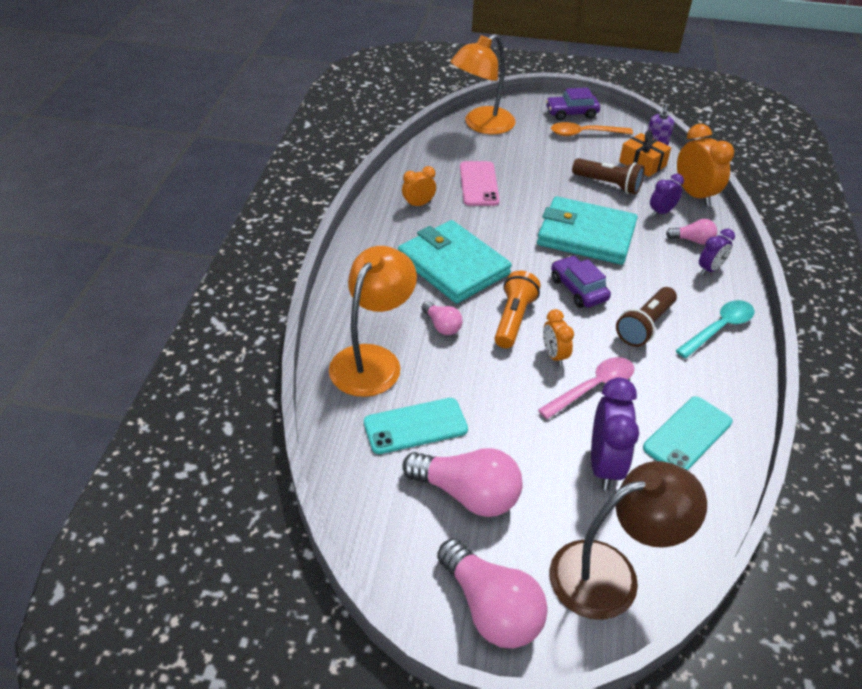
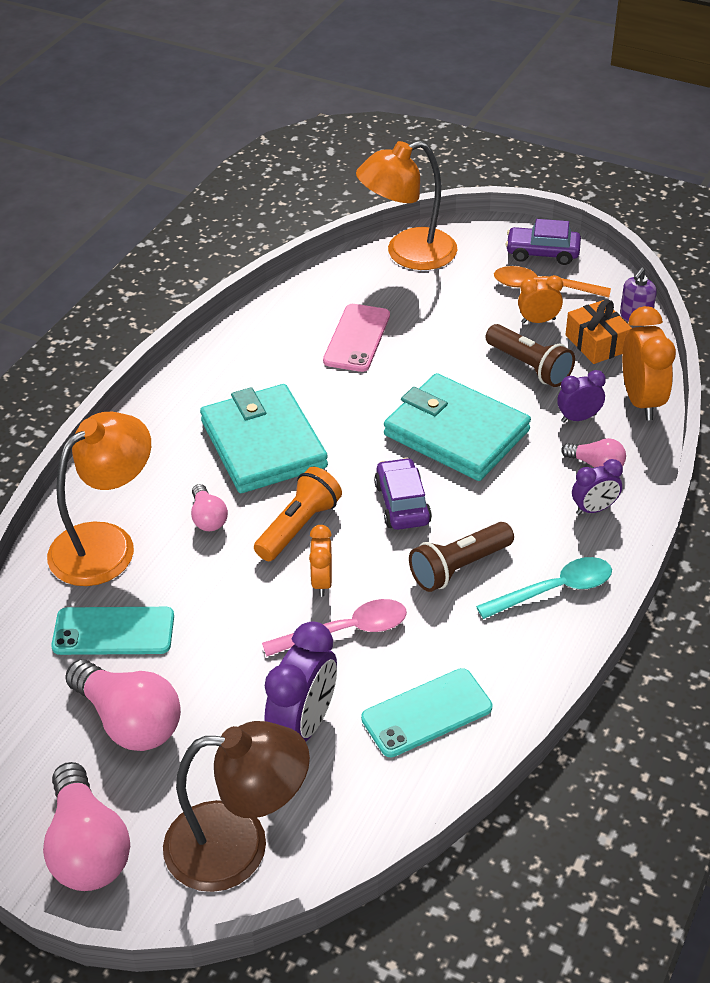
camera: 20 degrees right, 0 degrees up
(418, 204) = (264, 354): orange clock -> orange clock (538, 321)

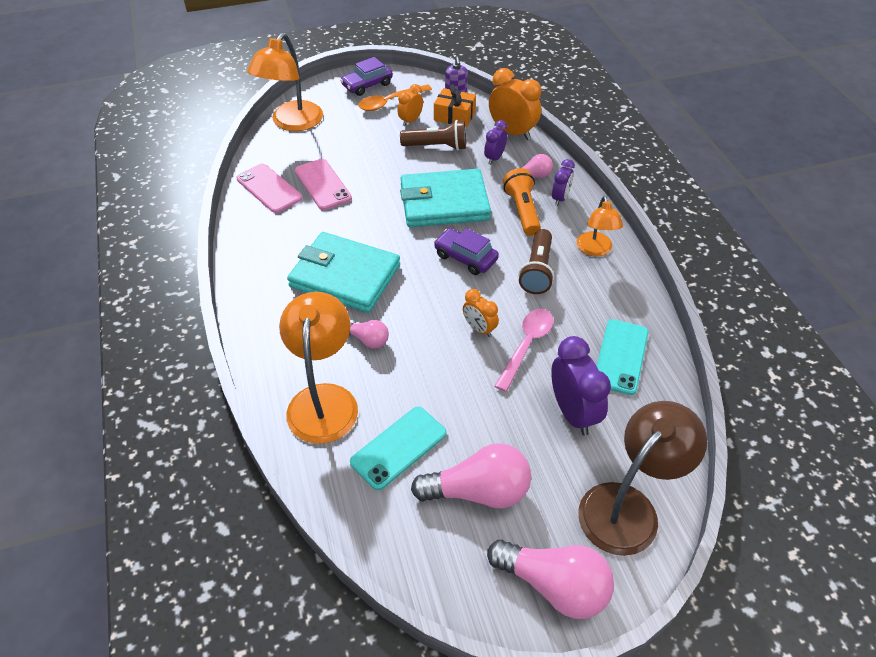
camera: 45 degrees left, 5 degrees up
(298, 527) = (426, 308): orange flashlight -> orange flashlight (522, 211)
(301, 312) = (269, 188): none -> pink phone
(555, 590) = (595, 250): turquoise spoon -> orange lamp

